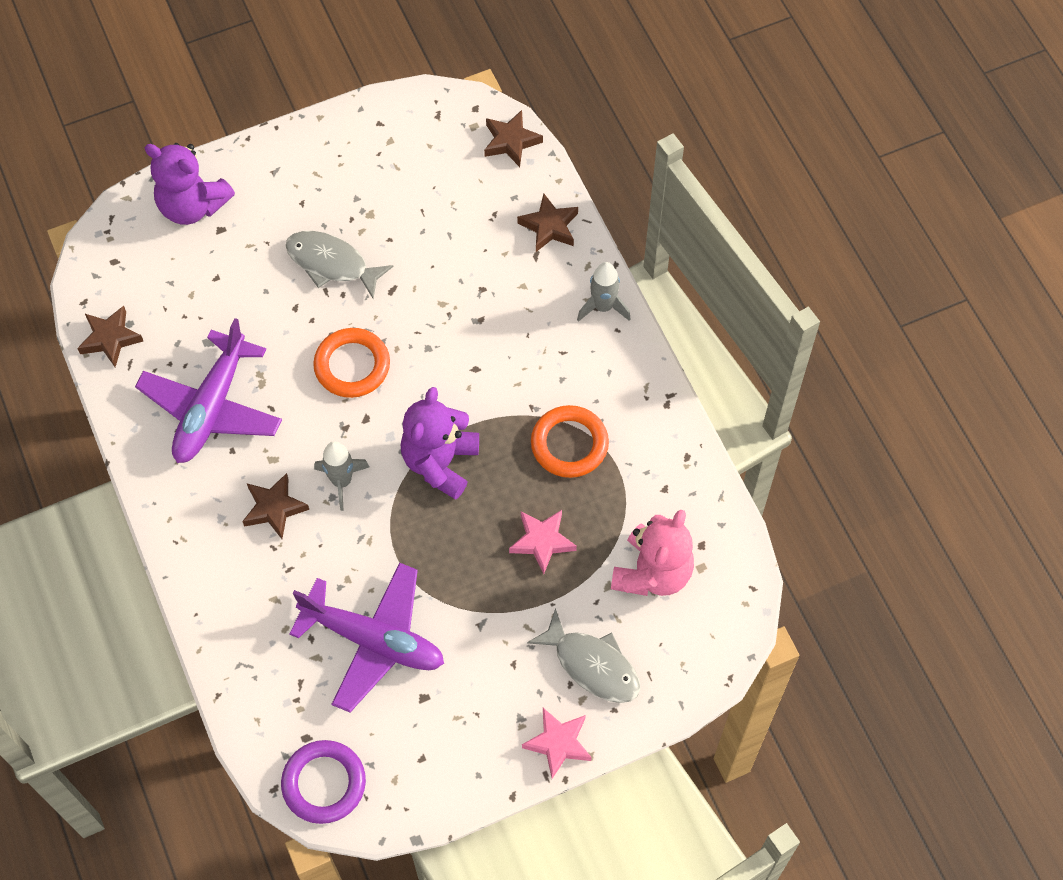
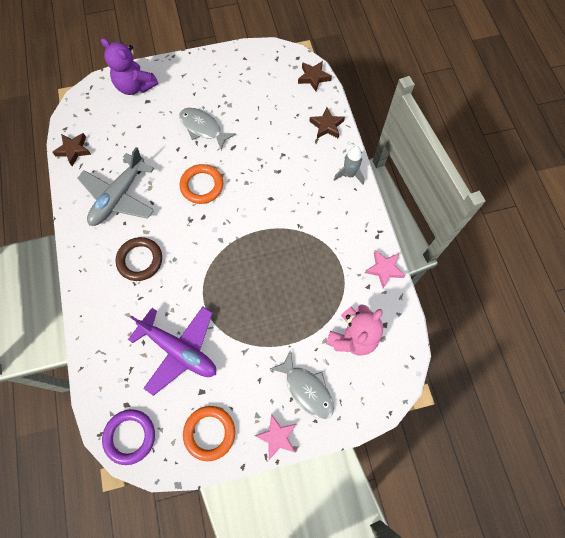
camera: 10 degrees right, 5 degrees up
(212, 407) = (119, 197): purple plane -> grey plane
(274, 508) = (140, 260): brown star -> brown ring
(342, 481) = (181, 251): grey rocket -> none
(440, 462) = (240, 249): purple teddy bear -> none
(542, 541) = (290, 306): pink star -> pink star (384, 269)
(569, 444) = (316, 250): orange ring -> orange ring (209, 433)

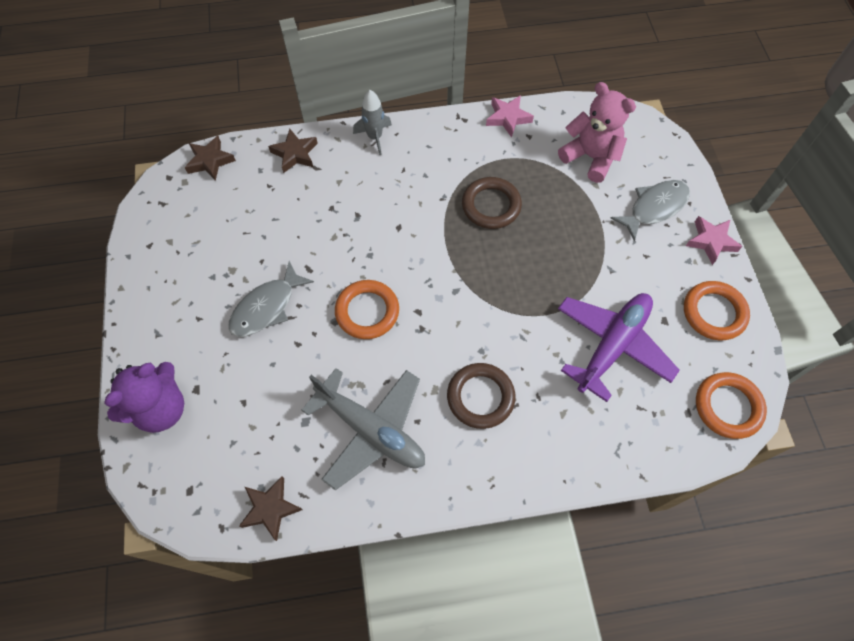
camera: 85 degrees left, 5 degrees down
(130, 436) = (728, 407): purple ring -> orange ring
(295, 260) = (491, 206): none -> brown ring

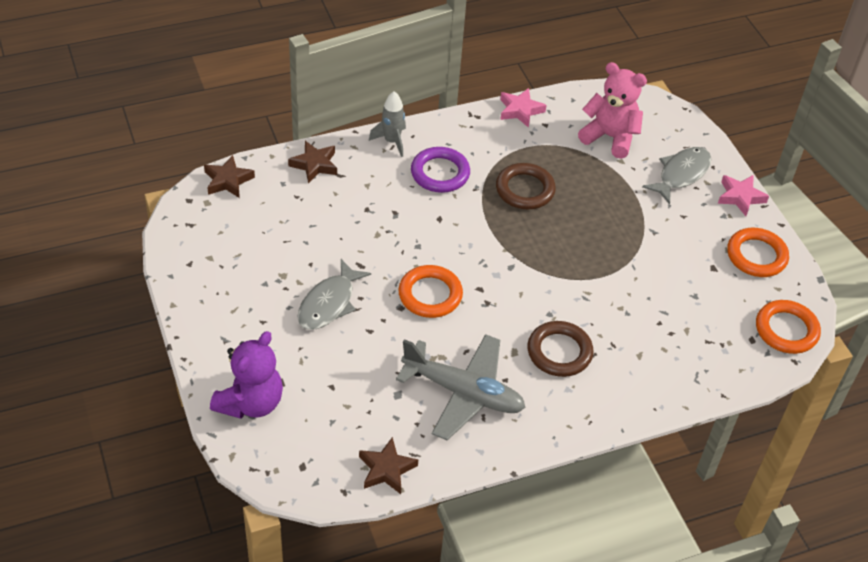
camera: 15 degrees left, 15 degrees down
(412, 177) = (440, 173): none -> purple ring
(612, 346) = (670, 294): purple plane -> none

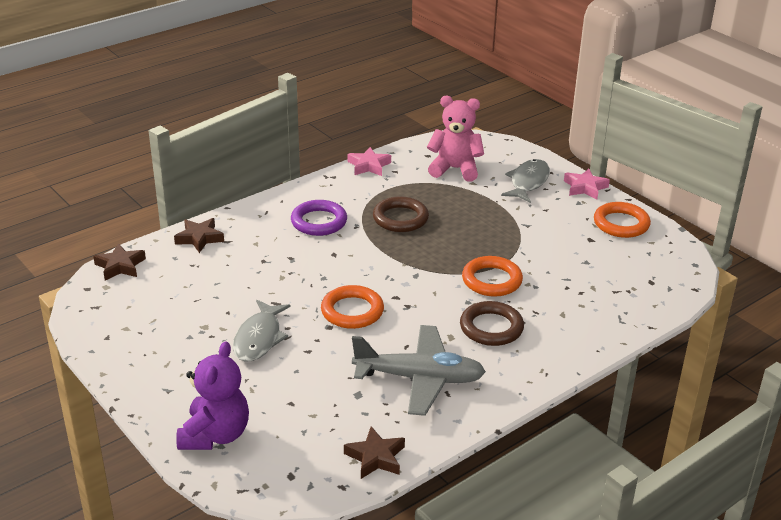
camera: 15 degrees left, 15 degrees down
(392, 141) = (264, 208): grey rocket -> none
(786, 330) = (675, 269): orange ring -> orange ring (491, 280)

